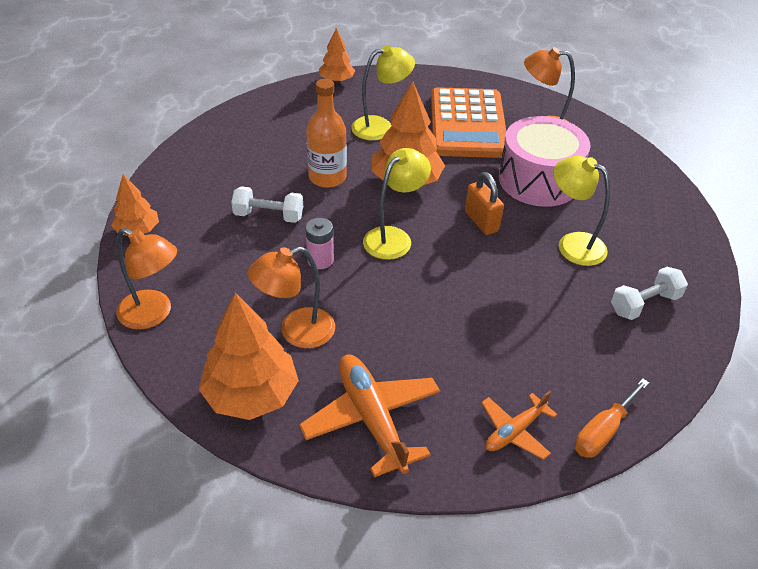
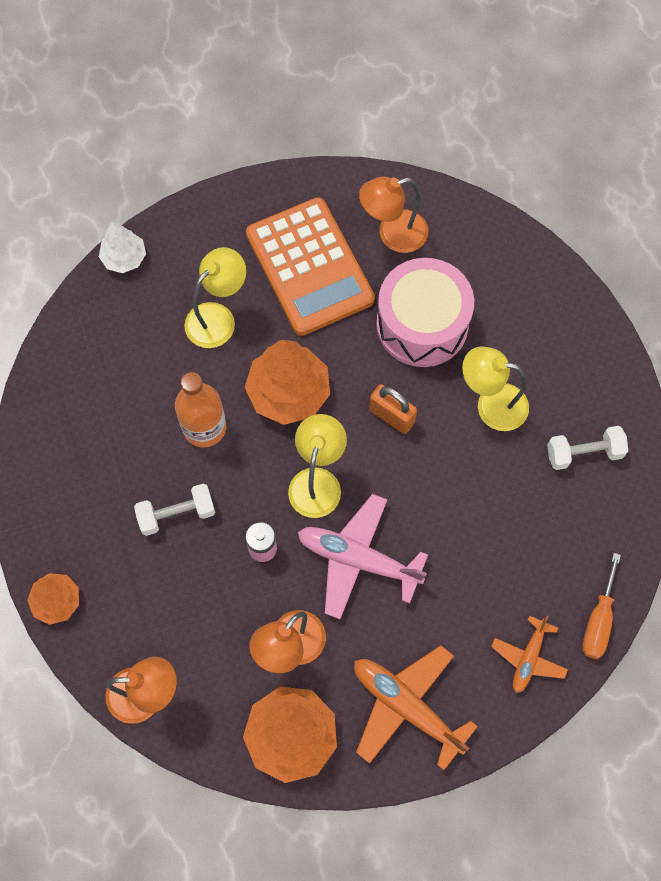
camera: 25 degrees left, 25 degrees up
(337, 80) = (124, 258): orange tree -> white tree
(396, 297) = (358, 559): none -> pink plane
(644, 304) = (584, 453): white dumbbell -> white dumbbell turned 45 degrees clockwise

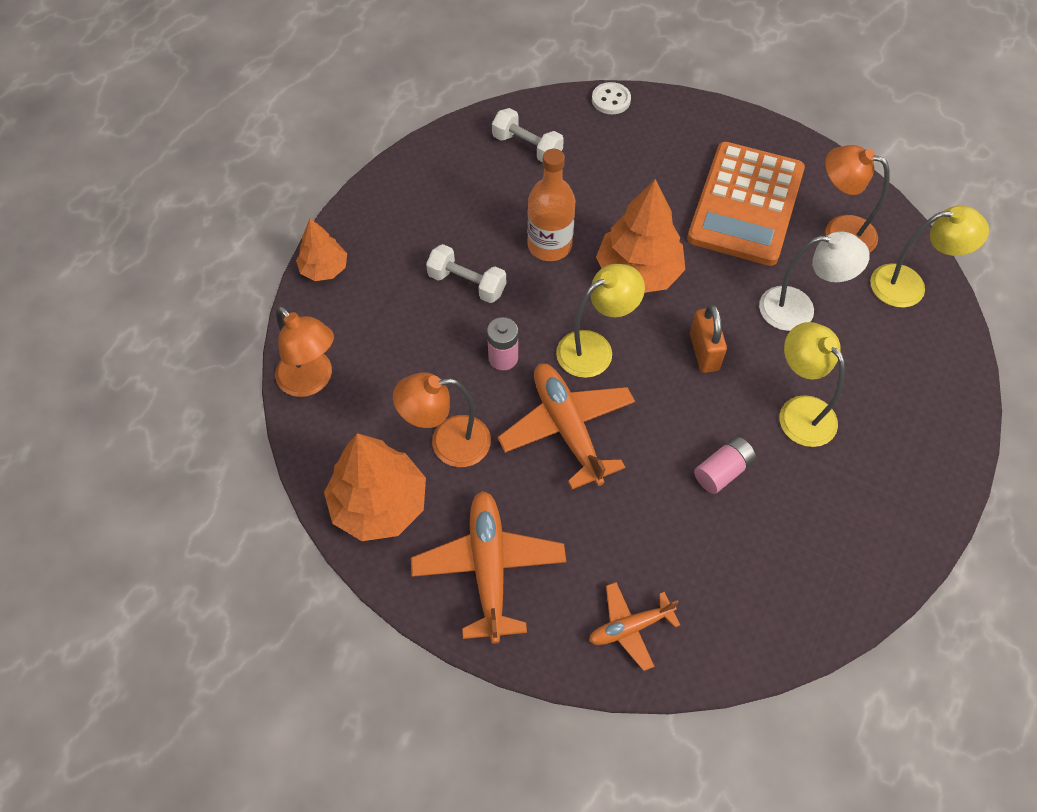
camera: 45 degrees right, 10 degrees down
(124, 258) = (611, 100): white tree -> white button
(218, 317) = (638, 185): yellow lamp -> yellow lamp (909, 285)
(358, 559) = (567, 428): pink plane -> orange plane
(422, 324) = (799, 309): pink drum -> white lamp
(484, 495) = (722, 471): none -> pink battery
(584, 453) = (847, 515): white dumbbell -> white dumbbell (527, 147)
(598, 620) = (724, 656): orange screwdriver -> none

